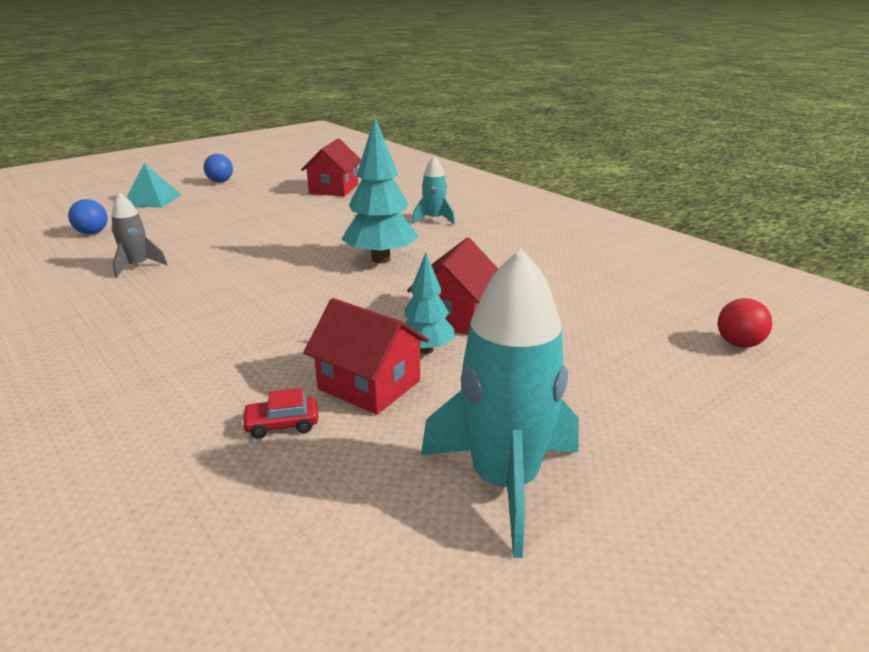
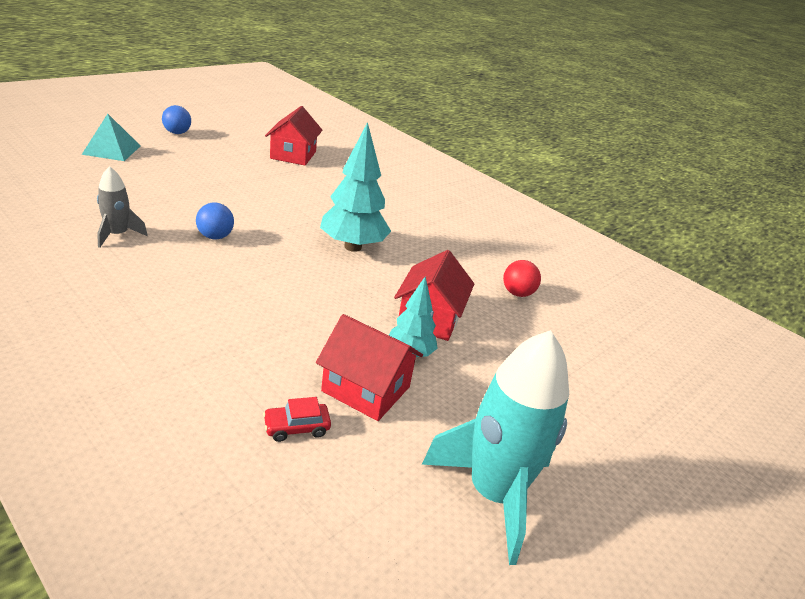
camera: 10 degrees left, 5 degrees up
(92, 233) = (59, 187): blue ball -> blue ball (215, 237)
(434, 219) = (394, 203): turquoise rocket -> none
(738, 344) = (665, 364): red ball -> red ball (517, 293)

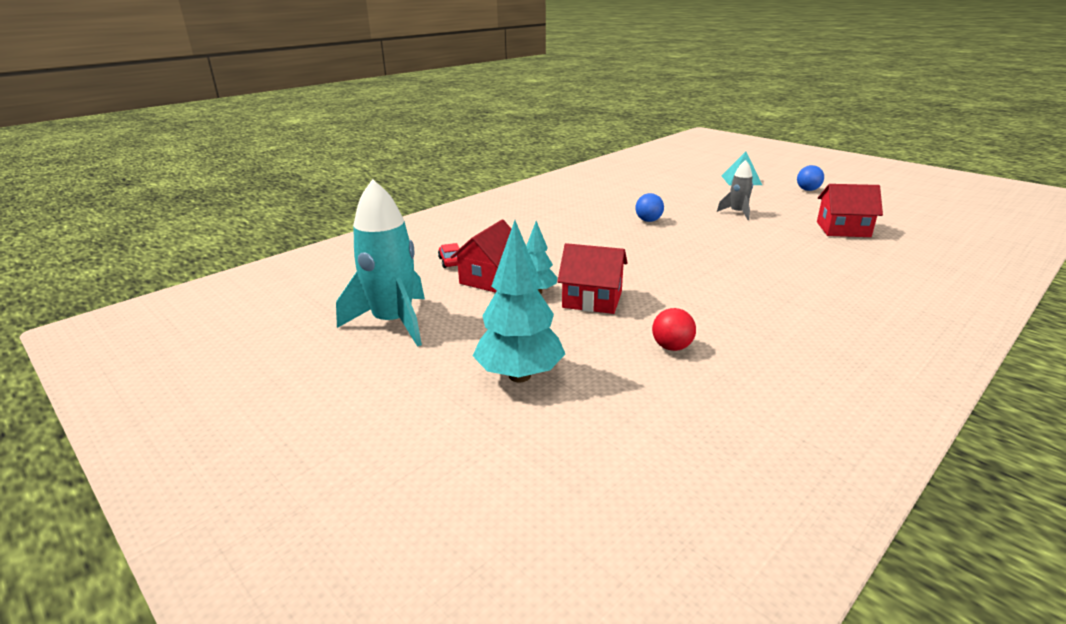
camera: 95 degrees right, 5 degrees down
(117, 235) = (623, 199): grey rocket -> grey rocket (737, 213)
(353, 247) = (684, 265): turquoise tree -> turquoise tree (519, 376)

